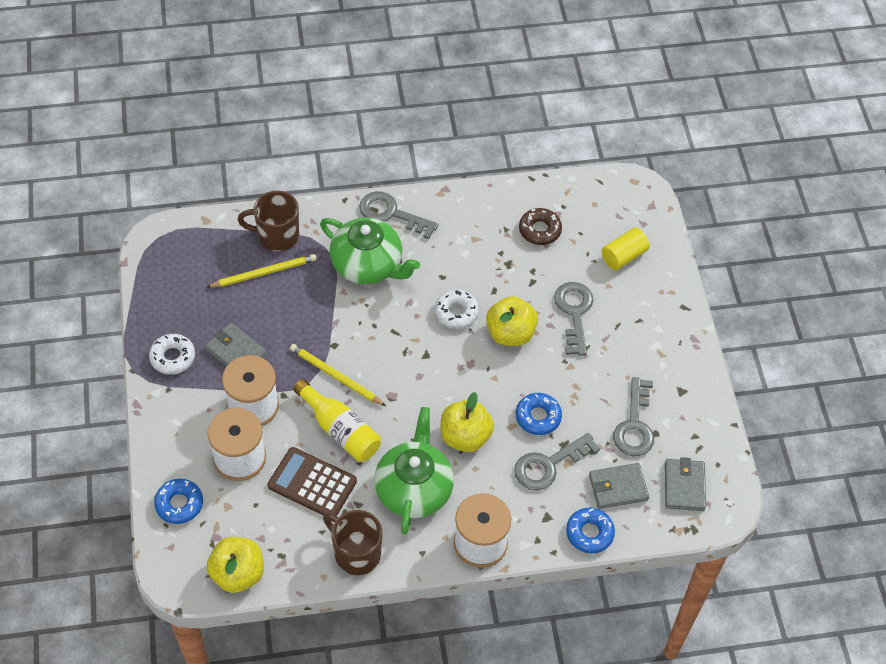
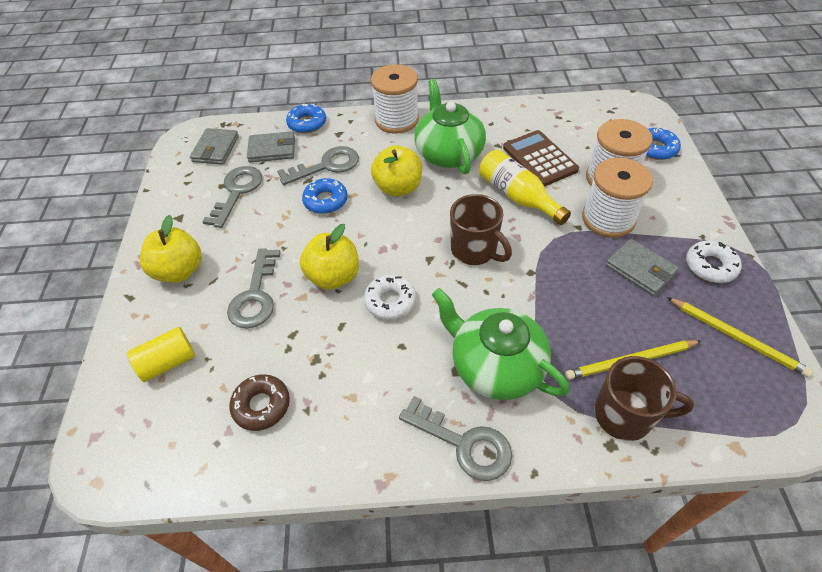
camera: 170 degrees left, 5 degrees down
(238, 574) = (591, 107): yellow apple -> yellow apple (179, 271)
(312, 483) = (539, 159): brown calculator -> brown calculator turned 150 degrees counterclockwise
(335, 376) = (526, 242): yellow pencil -> yellow pencil (737, 338)
(356, 553) = (497, 116): brown mug -> brown mug (475, 250)
(414, 488) = (448, 153): green teapot -> green teapot turned 150 degrees clockwise

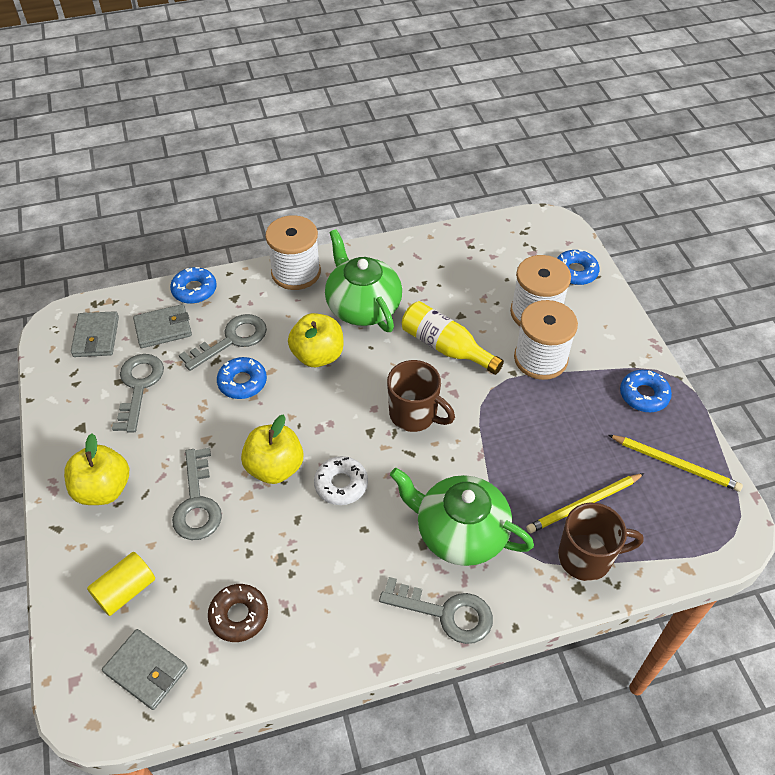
camera: 15 degrees left, 0 degrees up
(539, 159) = (460, 300): brown calculator -> none
(640, 269) = (579, 409): grey wallet -> grey wallet (146, 670)
(710, 266) = (644, 395): white donut -> blue donut

